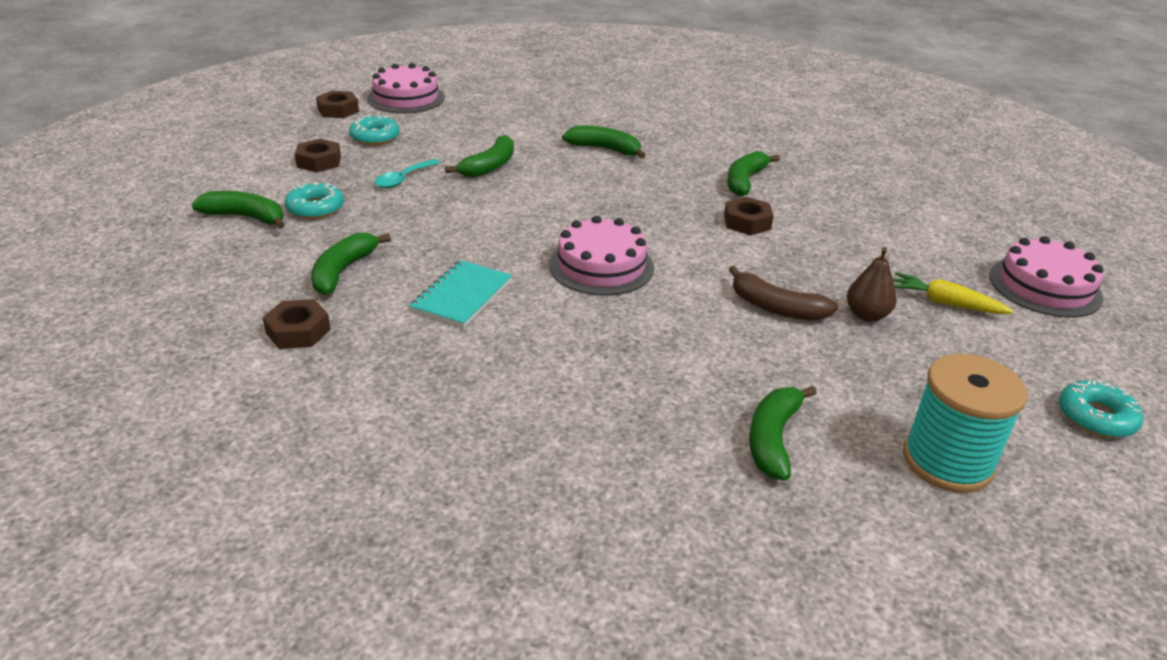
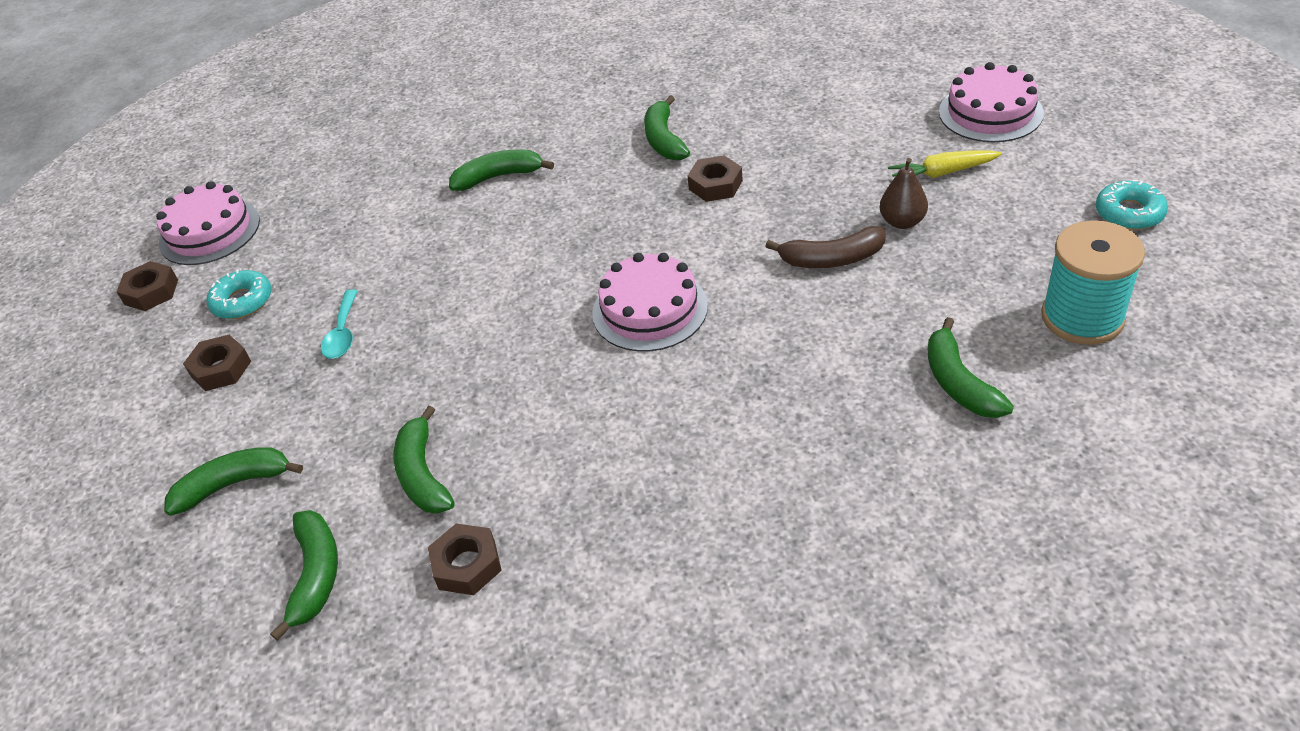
camera: 30 degrees left, 10 degrees up
(315, 208) = (296, 425): turquoise donut -> none
(462, 296) = (568, 422): turquoise notebook -> none
(489, 166) = (411, 264): green banana -> green banana (316, 575)

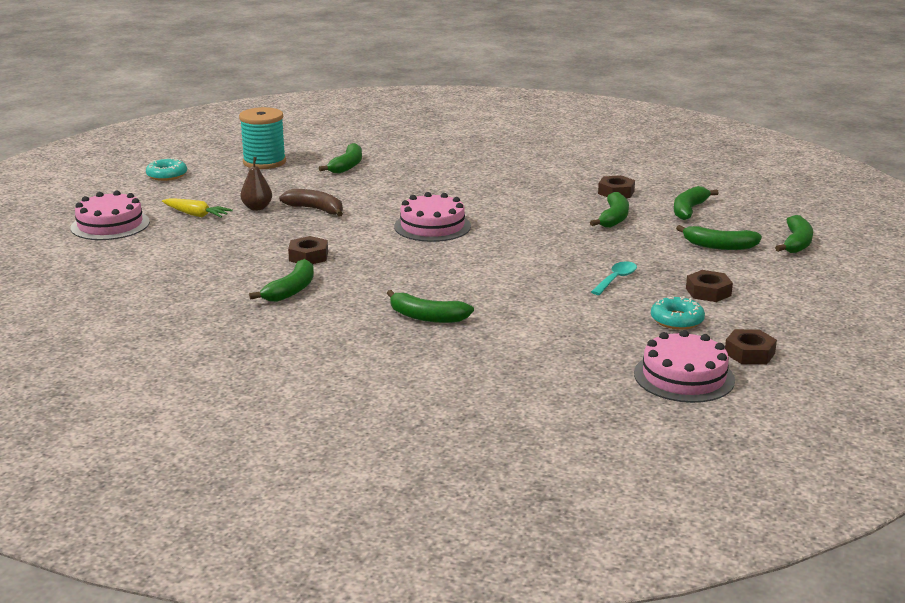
camera: 150 degrees left, 20 degrees down
(114, 563) = (796, 243): none -> green banana

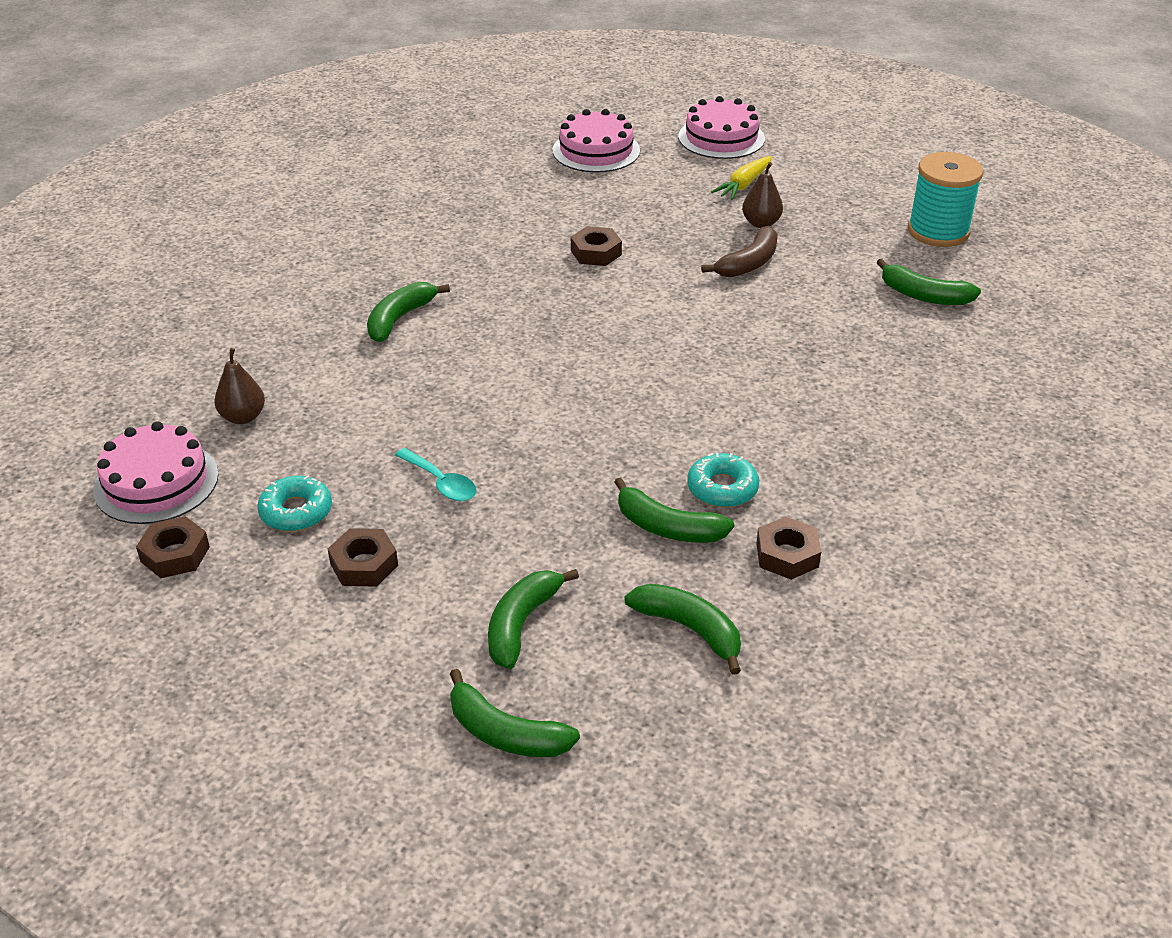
camera: 100 degrees right, 15 degrees up
(167, 175) = (884, 165): turquoise donut -> turquoise donut (722, 488)
(291, 290) = (506, 239): green banana -> none
(432, 226) = (671, 348): pink cake -> pink cake (596, 150)
(587, 357) = (243, 417): none -> brown pear

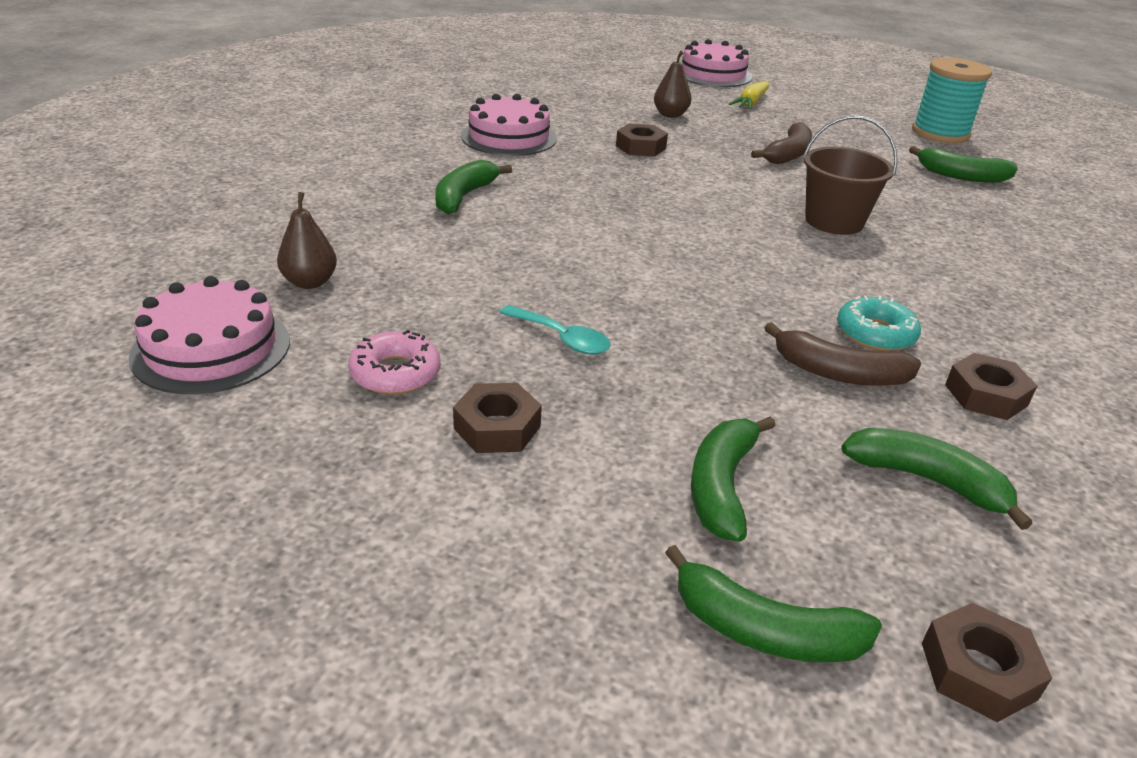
camera: 10 degrees left, 5 degrees down
(175, 554) = (246, 426): brown nut -> brown nut (978, 670)
(296, 511) = (395, 373): turquoise donut -> pink donut
(596, 150) = (606, 81): pink cake -> pink cake (509, 137)
(667, 527) = (839, 373): green banana -> brown banana
(751, 356) = (834, 221): none -> brown bucket
(761, 223) = (782, 128): brown pear -> brown pear (670, 115)

